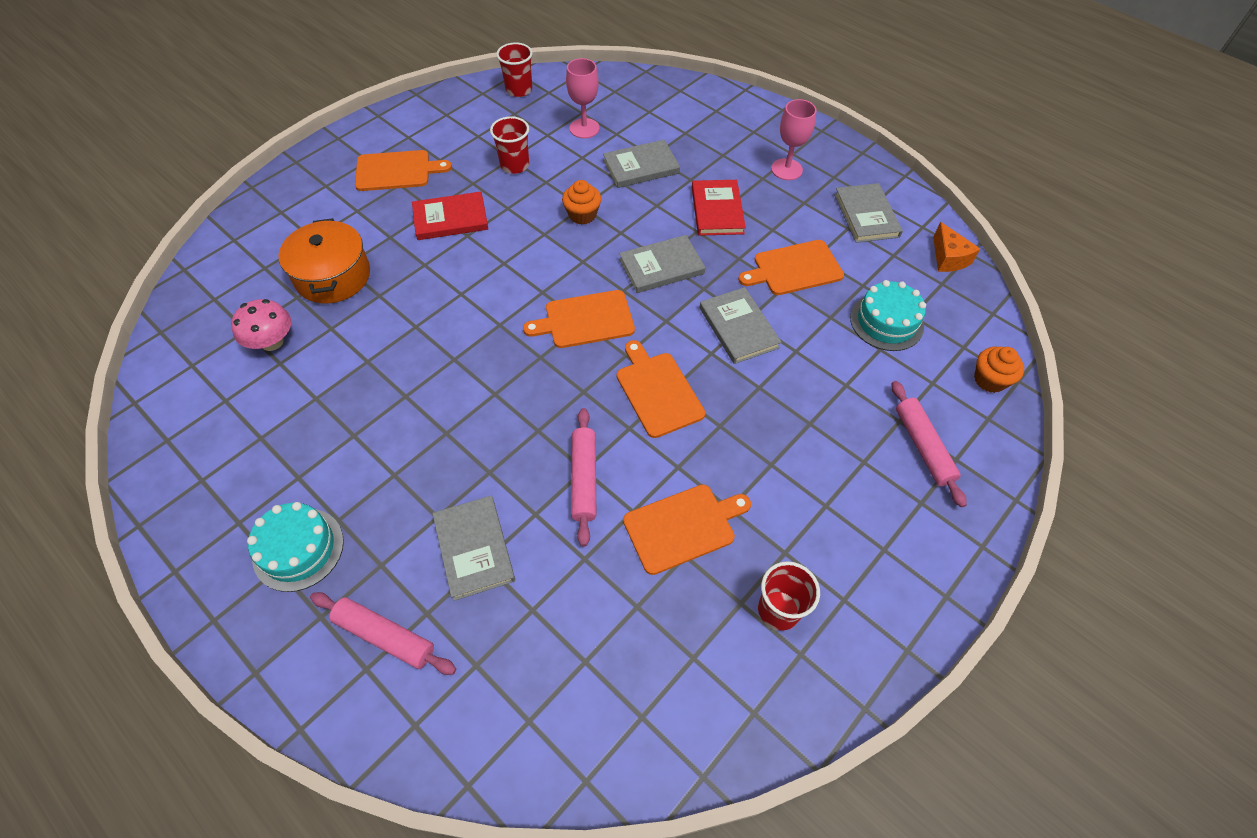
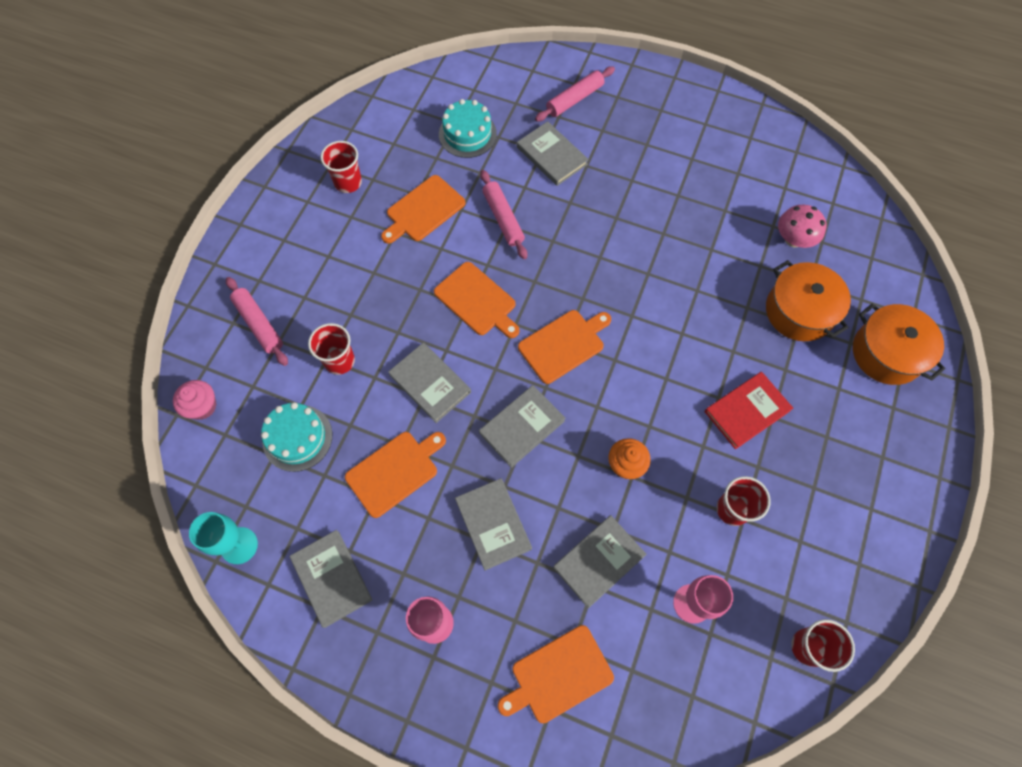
camera: 160 degrees right, 10 degrees up
(289, 221) = (886, 353): none -> orange pot
(298, 549) = (657, 122): turquoise cake -> turquoise cake (467, 134)
(385, 636) = (574, 99): pink rolling pin -> pink rolling pin turned 45 degrees counterclockwise
(396, 171) = (843, 453): orange cutting board -> orange cutting board (558, 675)
(717, 210) = (493, 524): red book -> grey book
(831, 378) = (339, 361): none -> red cup
(948, 258) = (239, 545): orange cheese -> turquoise goblet
(989, 380) = (202, 406): orange cupcake -> pink cupcake

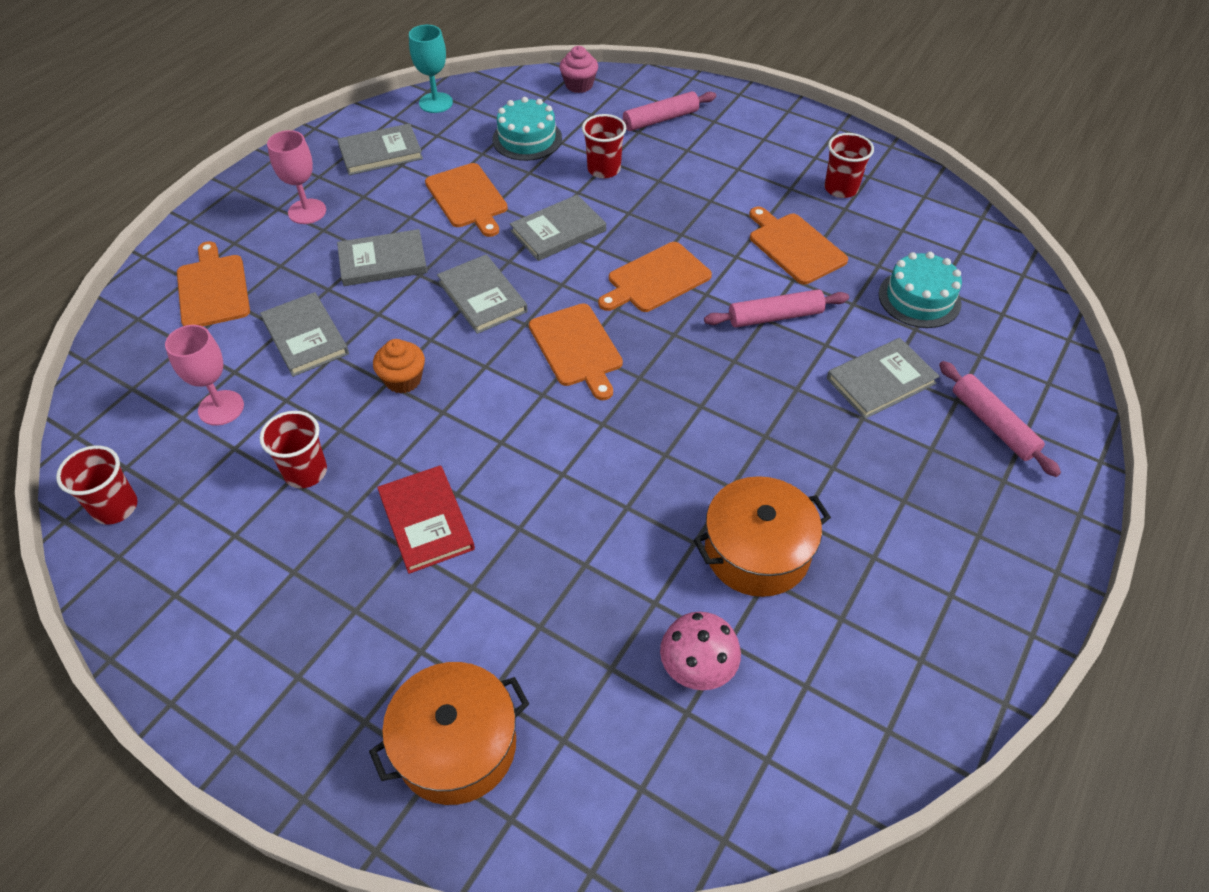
camera: 100 degrees right, 15 degrees down
(799, 311) = (562, 634): orange pot -> orange pot (757, 551)

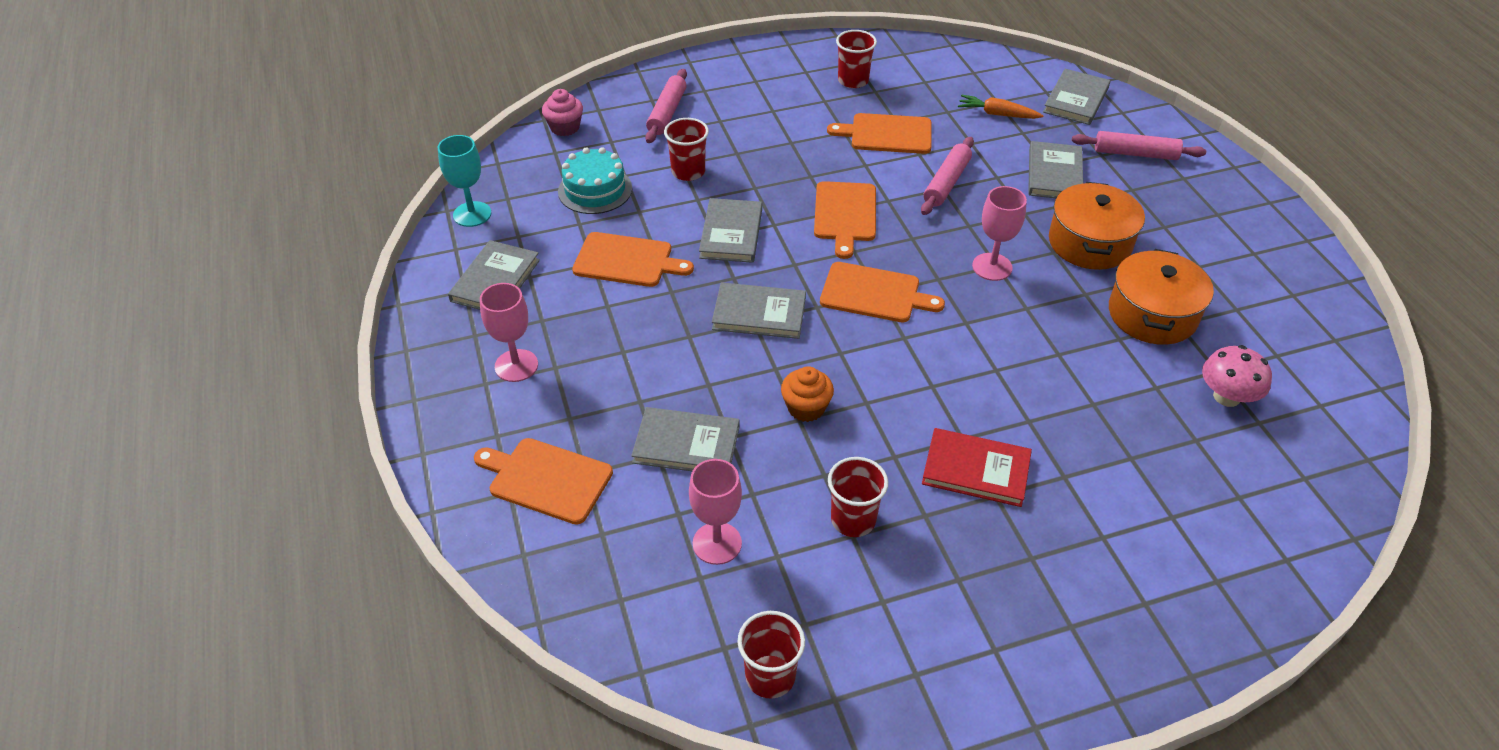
camera: 50 degrees left, 5 degrees down
(383, 261) = (645, 350): grey book -> grey book (1076, 100)
(456, 745) = (1204, 558): orange pot -> orange pot (1089, 243)
(695, 404) = (992, 267): none -> pink goblet
(919, 298) = (997, 114): turquoise cake -> orange carrot

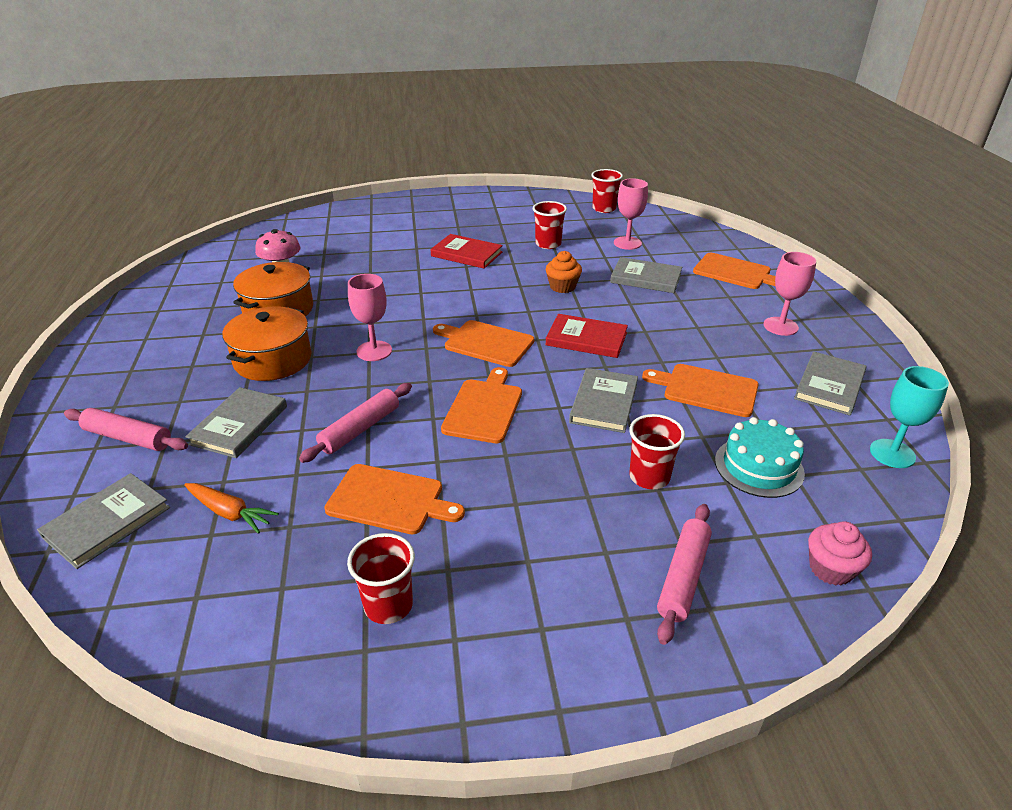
camera: 170 degrees left, 10 degrees down
(759, 313) = (586, 339): grey book -> red book

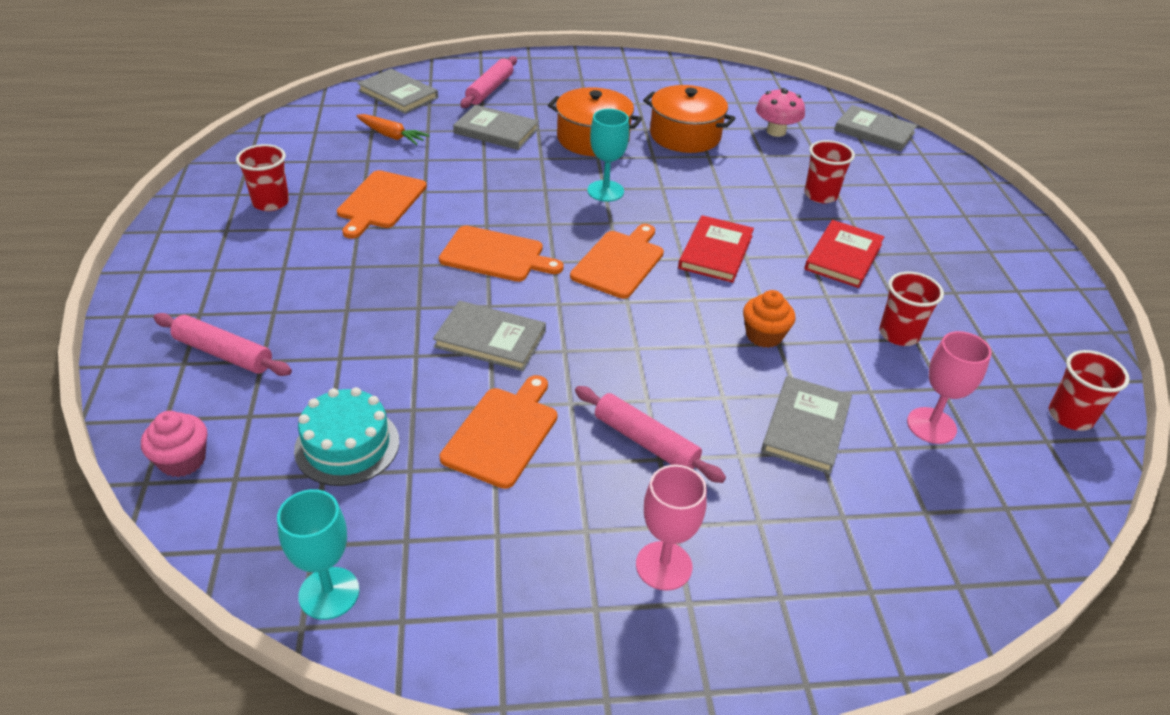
camera: 90 degrees right, 5 degrees up
(229, 512) = (391, 136): orange carrot -> orange carrot turned 90 degrees counterclockwise
(360, 429) = (477, 186): pink rolling pin -> pink rolling pin (645, 442)
(374, 351) = (605, 191): pink goblet -> turquoise goblet
(586, 339) = (626, 342): red book -> red book (715, 252)
(649, 477) = (359, 354): red cup -> red cup (820, 195)
(735, 272) = (852, 553): orange cutting board -> none
(829, 386) = (491, 575): grey book -> grey book (874, 132)

